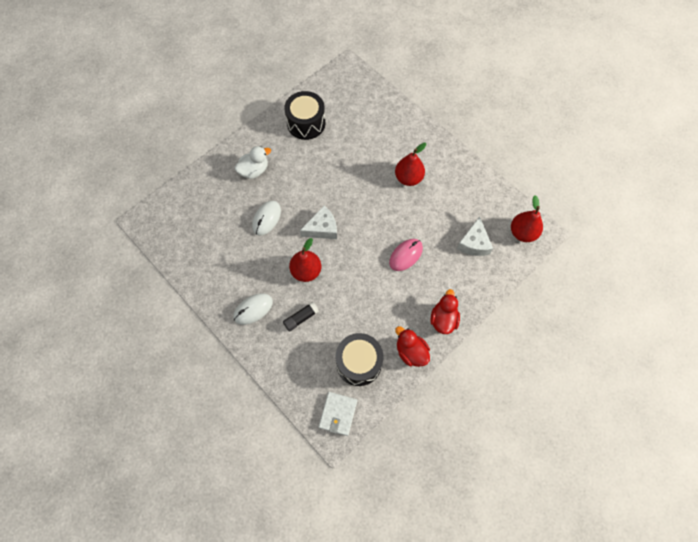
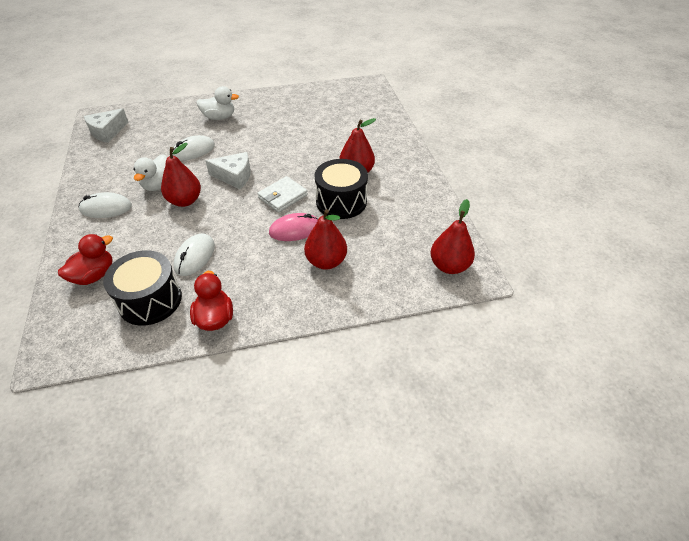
camera: 30 degrees right, 20 degrees down
(272, 267) = (159, 185): none -> white duck
(301, 318) = (139, 234): black glue stick -> none
(306, 123) = (296, 104): black drum -> black drum (341, 201)
(338, 414) = (77, 337): white wallet -> white wallet (283, 196)
(357, 314) = (195, 256): none -> white mouse
(443, 319) = (281, 305): red duck -> red duck (94, 275)
(445, 271) = (326, 261): none -> red pear
(474, 243) = (381, 251): white cheese -> white cheese (107, 132)

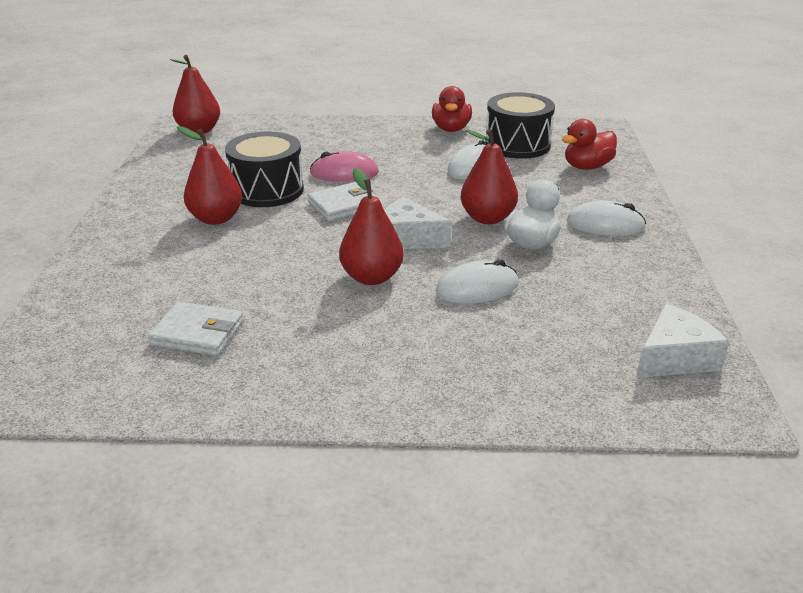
camera: 165 degrees left, 15 degrees down
(219, 117) = (419, 355): white duck -> none
(317, 112) = (198, 333): none -> white wallet
(326, 261) = (323, 147): red pear -> red pear (372, 277)

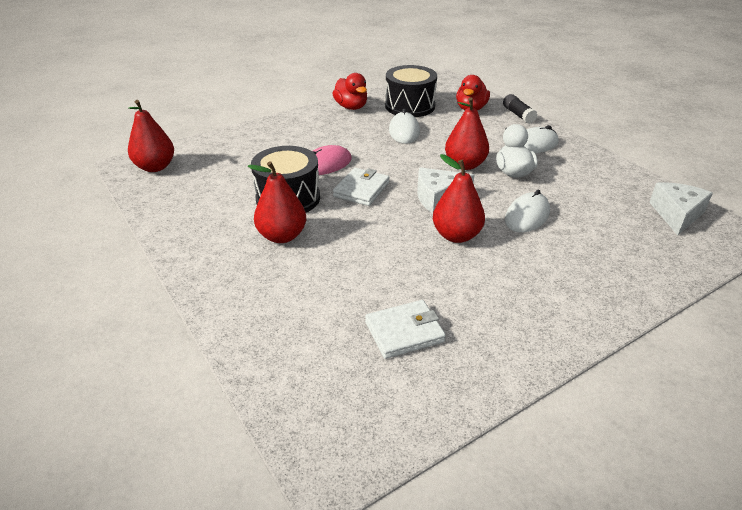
camera: 35 degrees left, 5 degrees up
(638, 189) = (518, 115): none -> black glue stick

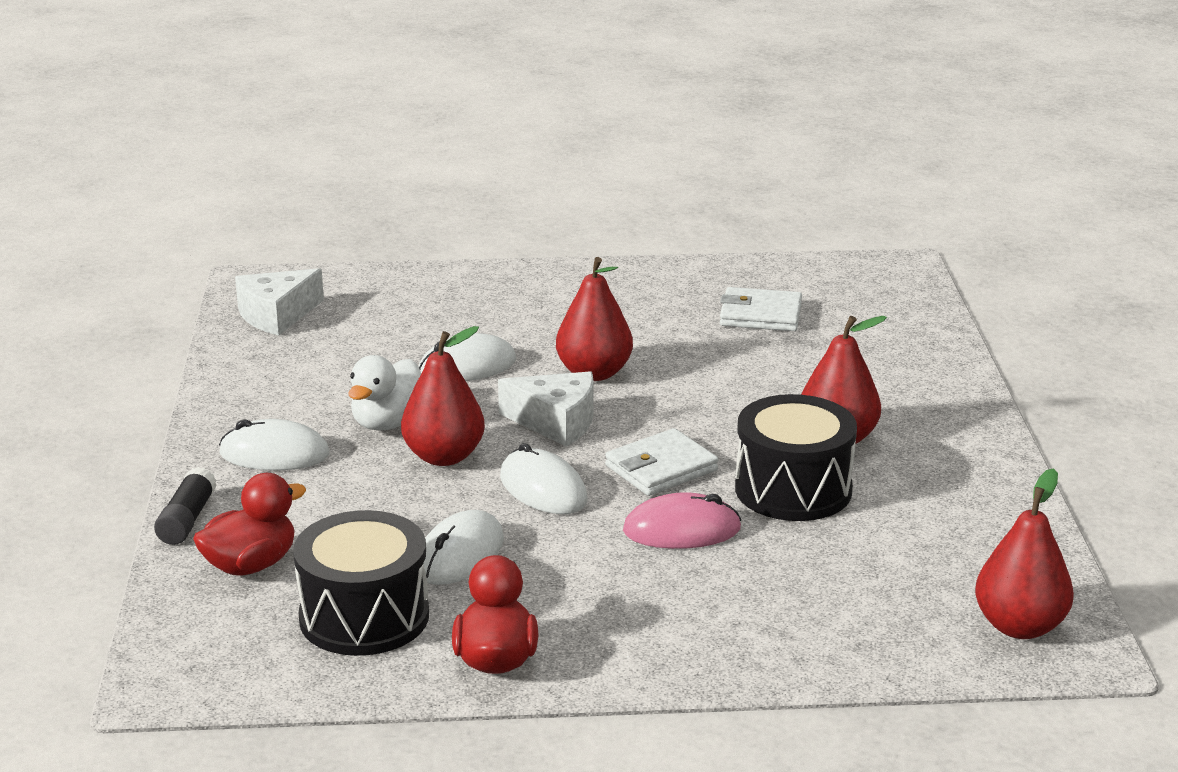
camera: 150 degrees left, 10 degrees down
(404, 164) = (543, 489): none -> white mouse

